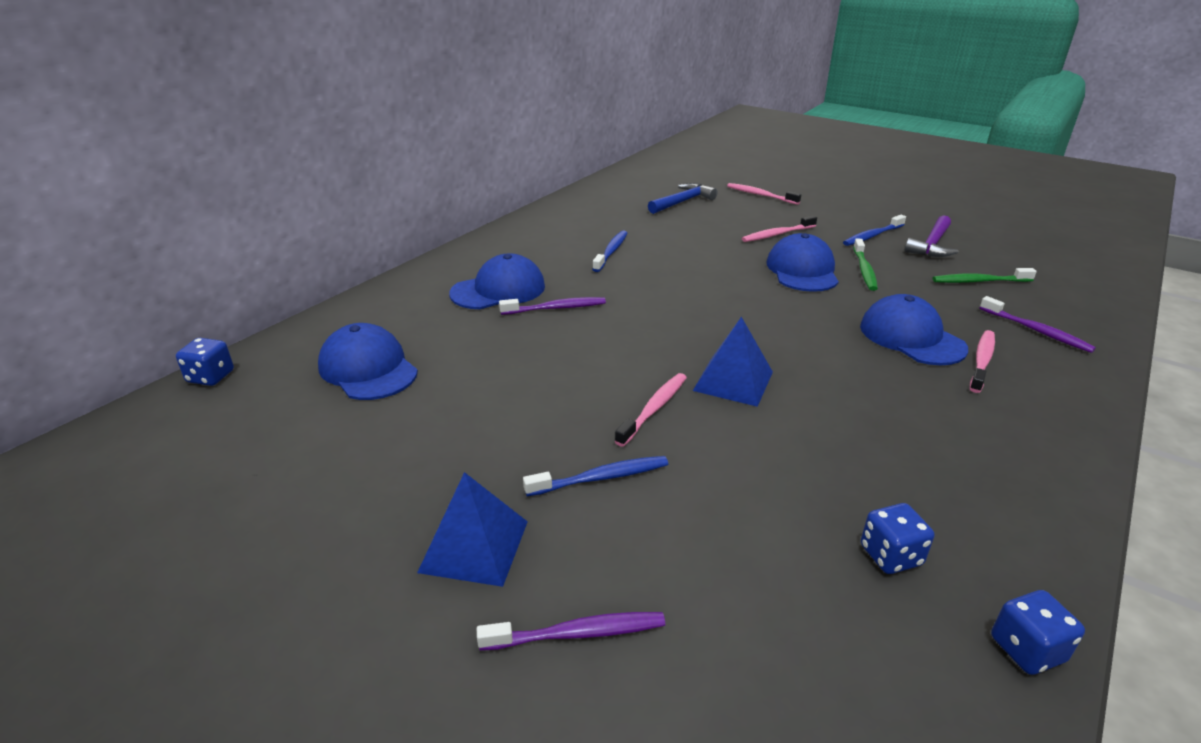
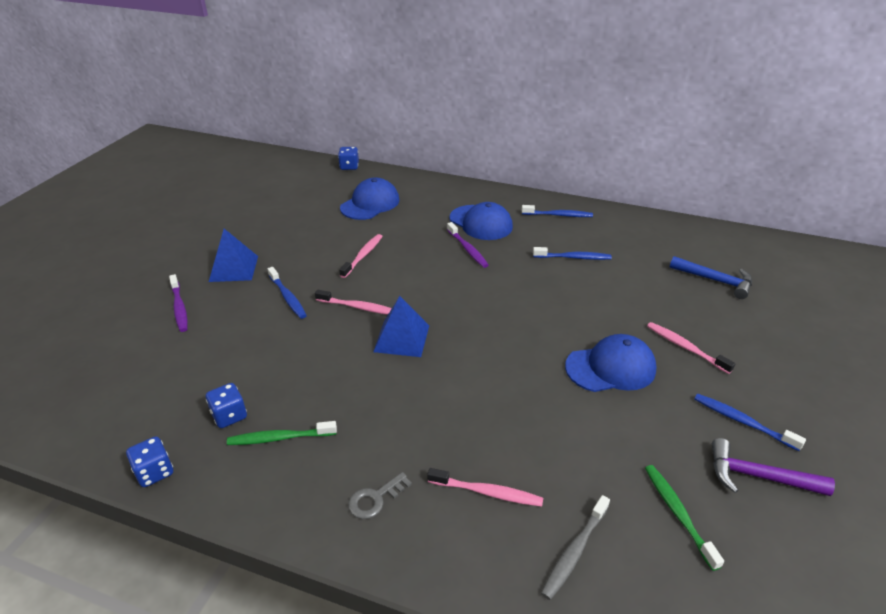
camera: 75 degrees right, 5 degrees up
(518, 243) = (558, 215): none -> blue toothbrush
(760, 195) = (786, 330): pink toothbrush -> pink toothbrush (363, 256)
(864, 270) = (641, 413): green toothbrush -> green toothbrush (280, 438)
(911, 337) = (511, 442): blue cap -> none
(1012, 431) = (375, 499): none -> grey key
(1036, 331) = (574, 552): purple toothbrush -> grey toothbrush

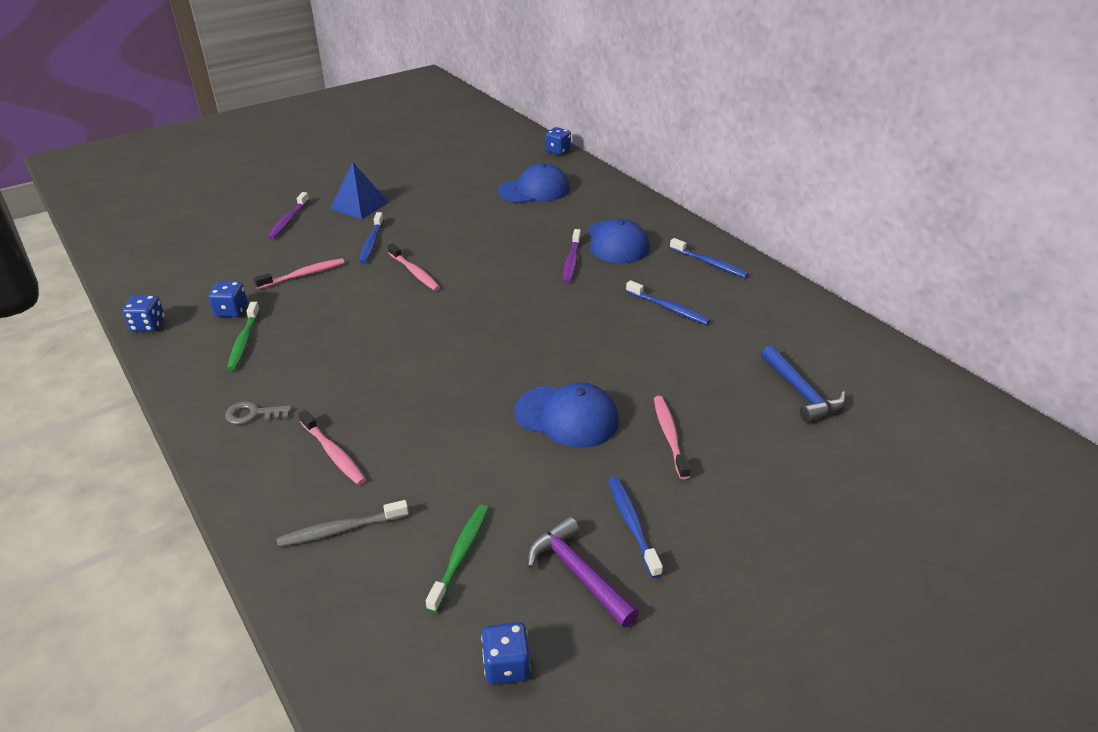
camera: 35 degrees right, 0 degrees up
(280, 438) = (244, 341): green toothbrush -> green toothbrush turned 120 degrees counterclockwise
(363, 256) = (471, 232): pink toothbrush -> pink toothbrush (303, 275)
(401, 338) = (417, 311): blue pyramid -> none
(805, 573) = (506, 665): none -> blue dice

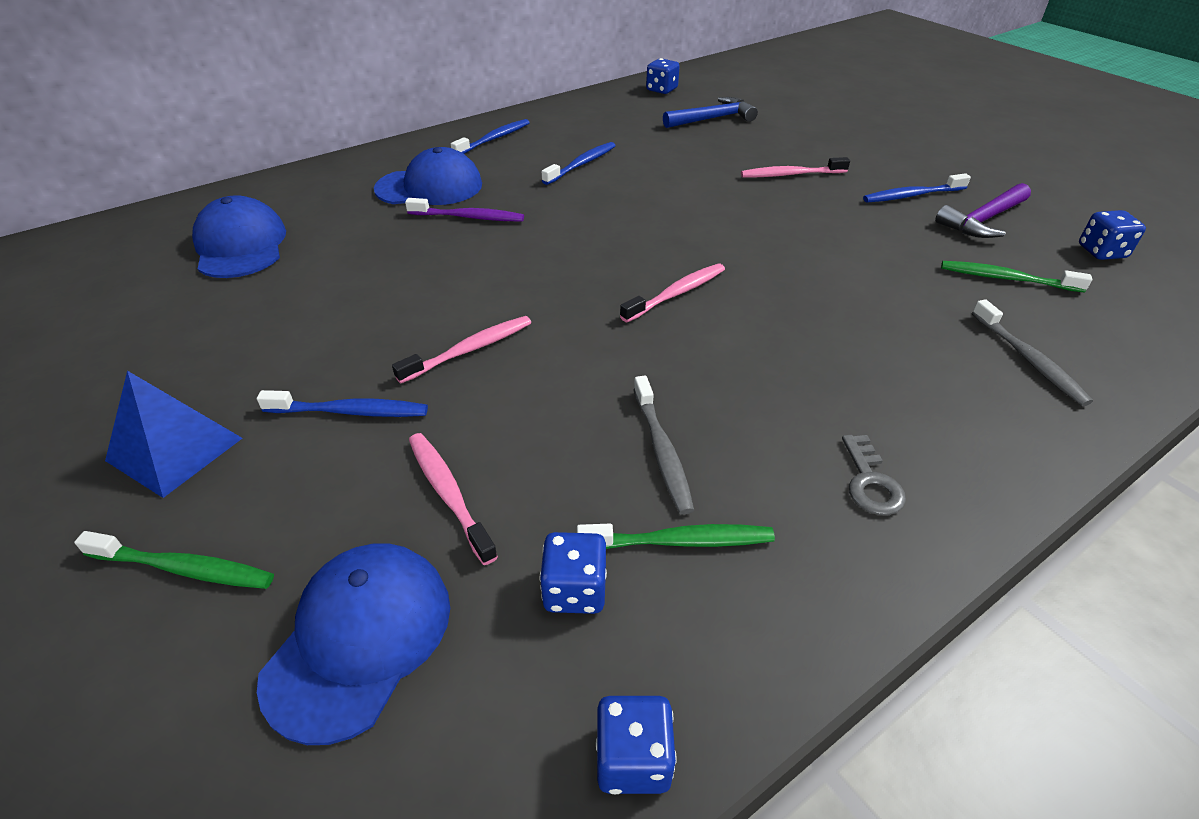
camera: 90 degrees left, 5 degrees up
(288, 220) = (184, 568): purple toothbrush -> green toothbrush
(308, 338) = (662, 451): none -> grey toothbrush
(333, 453) = (913, 382): pink toothbrush -> pink toothbrush (676, 293)
(557, 151) = (108, 225): blue dice -> blue dice (661, 90)
(567, 416) = (782, 223): blue cap -> blue cap (359, 639)

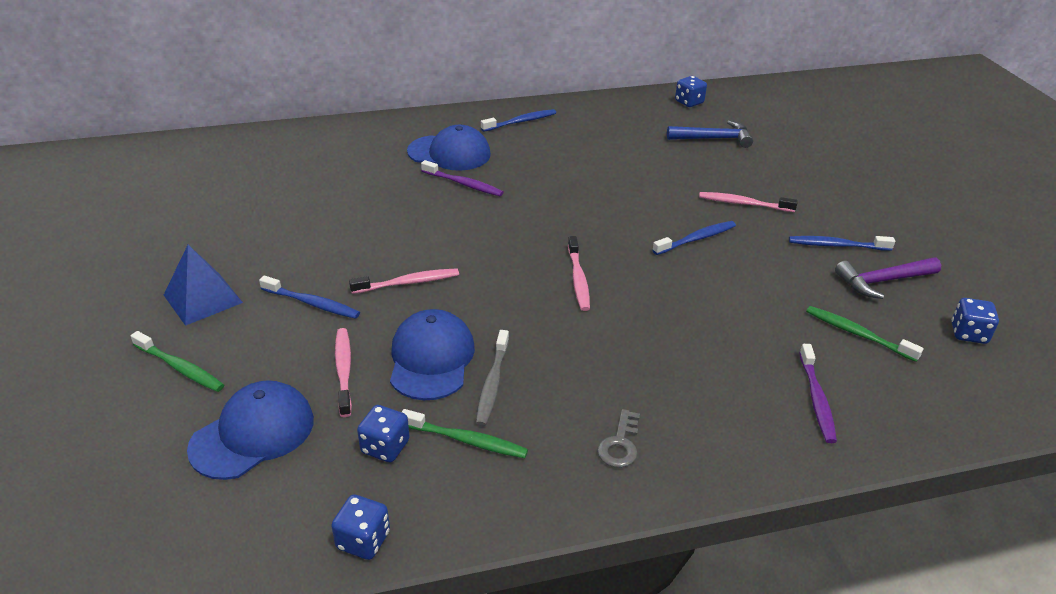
camera: 20 degrees right, 5 degrees down
(241, 245) = (299, 171): blue cap -> blue cap (431, 359)
(581, 164) = (575, 158): blue toothbrush -> blue toothbrush (696, 239)
(676, 293) = (578, 279): pink toothbrush -> pink toothbrush turned 105 degrees clockwise
(1029, 360) = (816, 399): grey toothbrush -> purple toothbrush

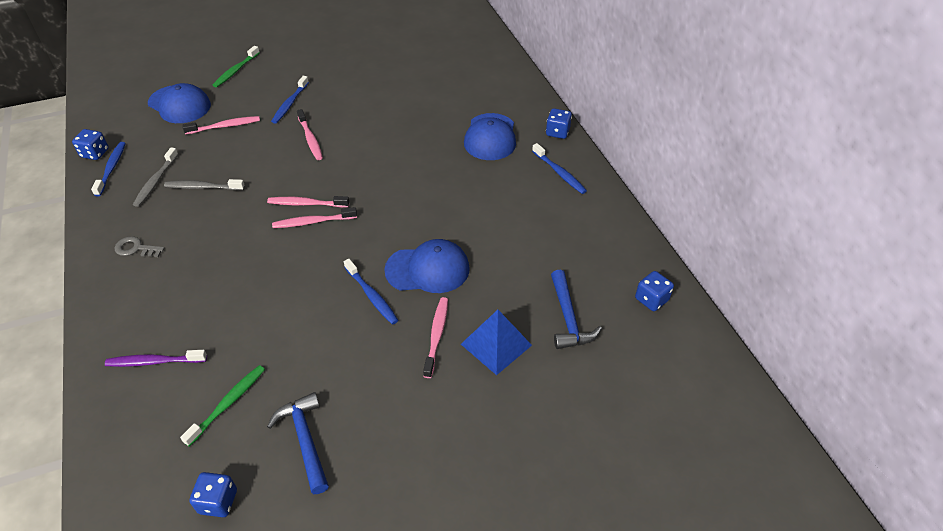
camera: 85 degrees right, 10 degrees up
(203, 299) = (297, 64): blue pyramid -> blue pyramid (496, 344)
(385, 447) = (158, 151): blue dice -> blue dice (557, 132)
(431, 359) = (230, 159): blue cap -> blue cap (427, 269)
(464, 184) = (442, 150): purple toothbrush -> none
(466, 440) = (156, 181): green toothbrush -> grey toothbrush
(544, 285) = (306, 204): none -> pink toothbrush
(836, 245) = (366, 408): blue toothbrush -> blue toothbrush (111, 168)
(883, 281) = (305, 440): purple hammer -> blue hammer

